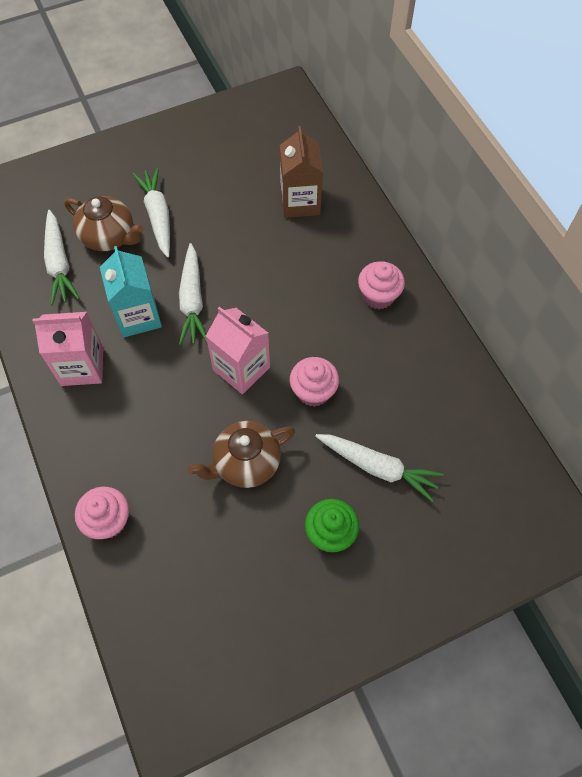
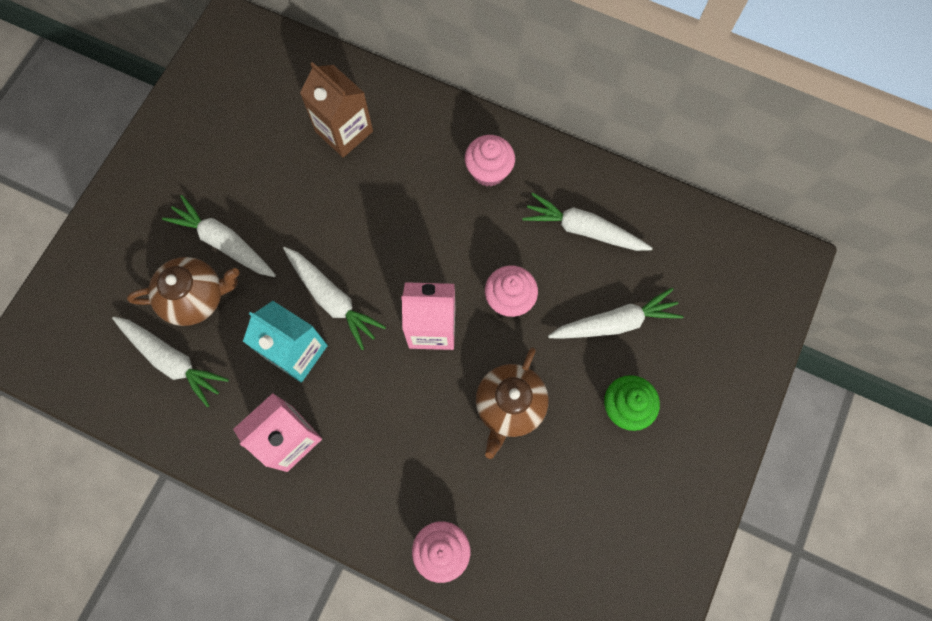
camera: 40 degrees left, 10 degrees up
(413, 385) = (583, 229): none -> white carrot

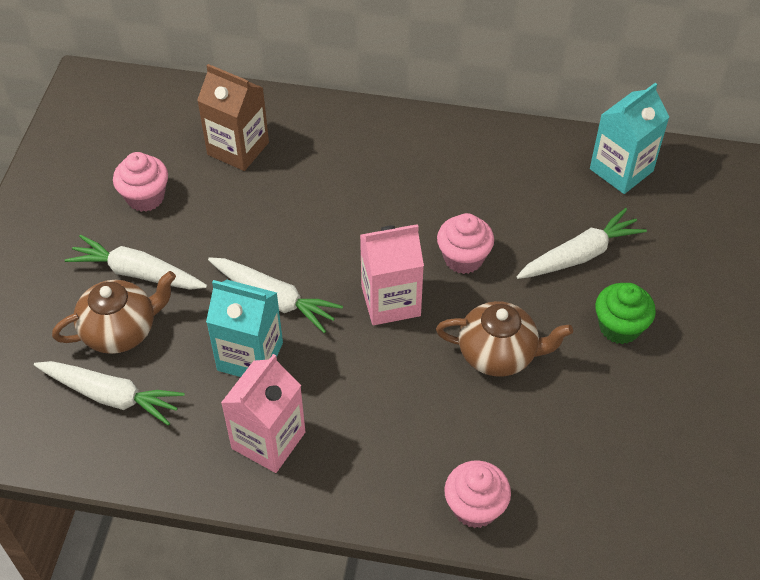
camera: 15 degrees left, 20 degrees down
(489, 171) = (401, 152): pink cupcake -> pink cupcake (145, 197)
(509, 406) = (498, 354): brown teapot -> brown teapot turned 90 degrees counterclockwise
(583, 229) = (517, 182): white carrot -> none
(684, 240) = (621, 170): none -> turquoise carton

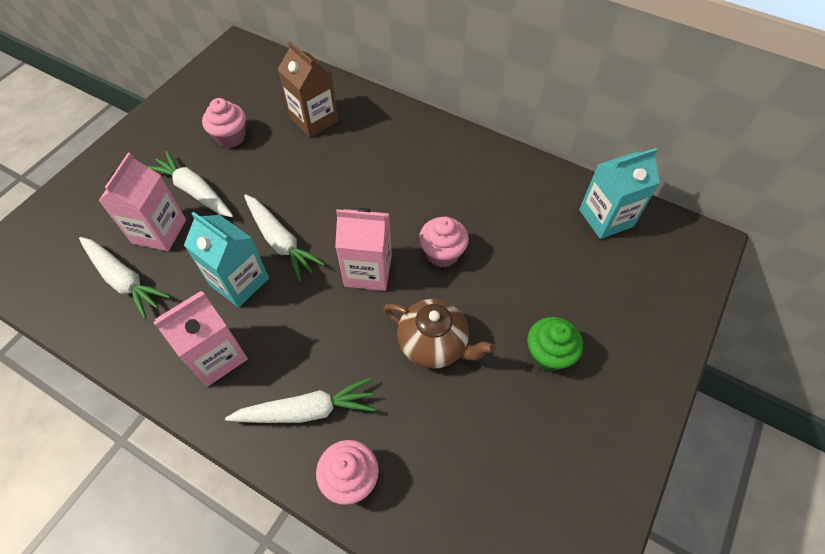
camera: 20 degrees right, 5 degrees up
(121, 330) = (159, 231): brown teapot -> pink carton
(580, 255) = (540, 280): white carrot -> white carrot (306, 410)

